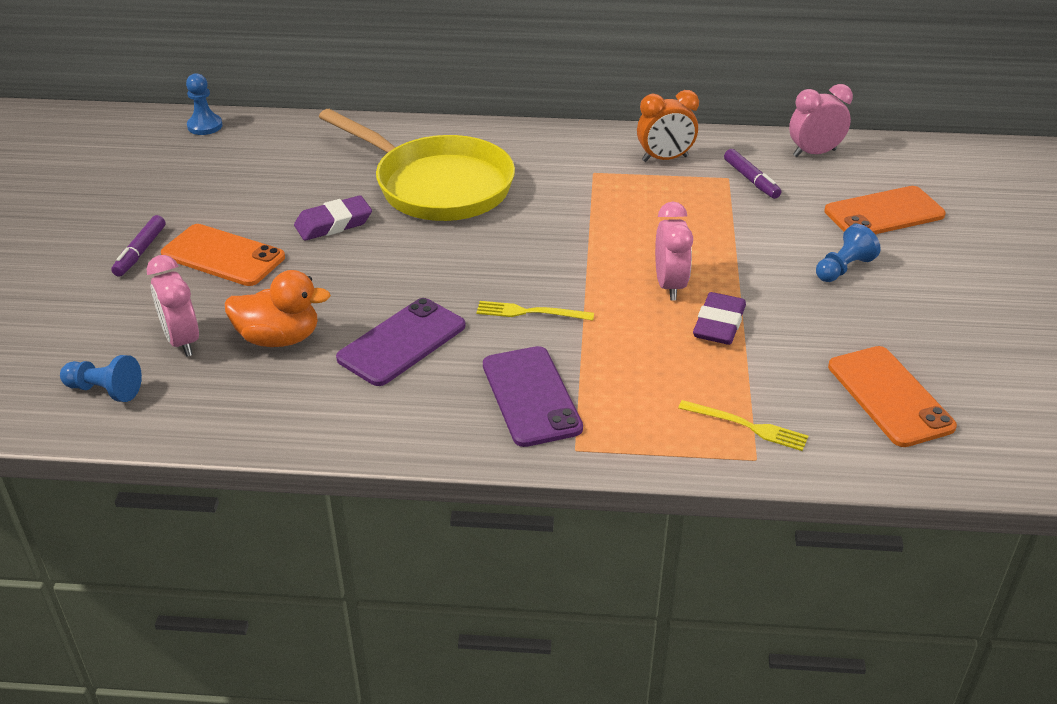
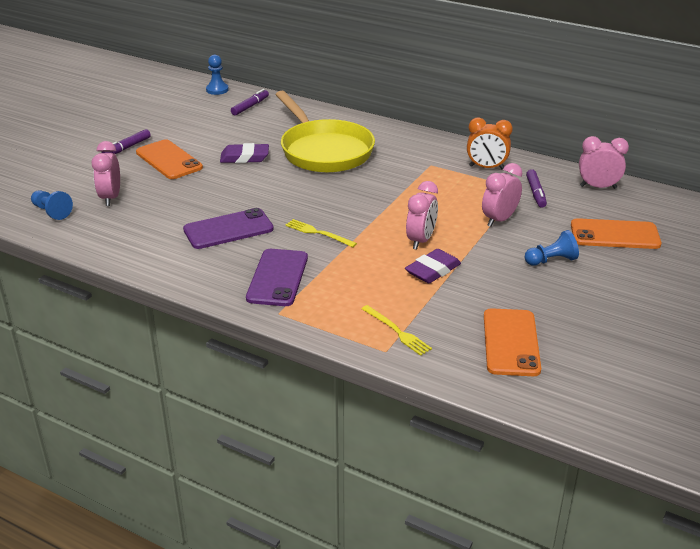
camera: 25 degrees right, 5 degrees down
(276, 142) = (250, 106): none -> purple marker
(279, 338) = (162, 210): orange duck -> none
(739, 229) = (499, 220): none -> pink clock

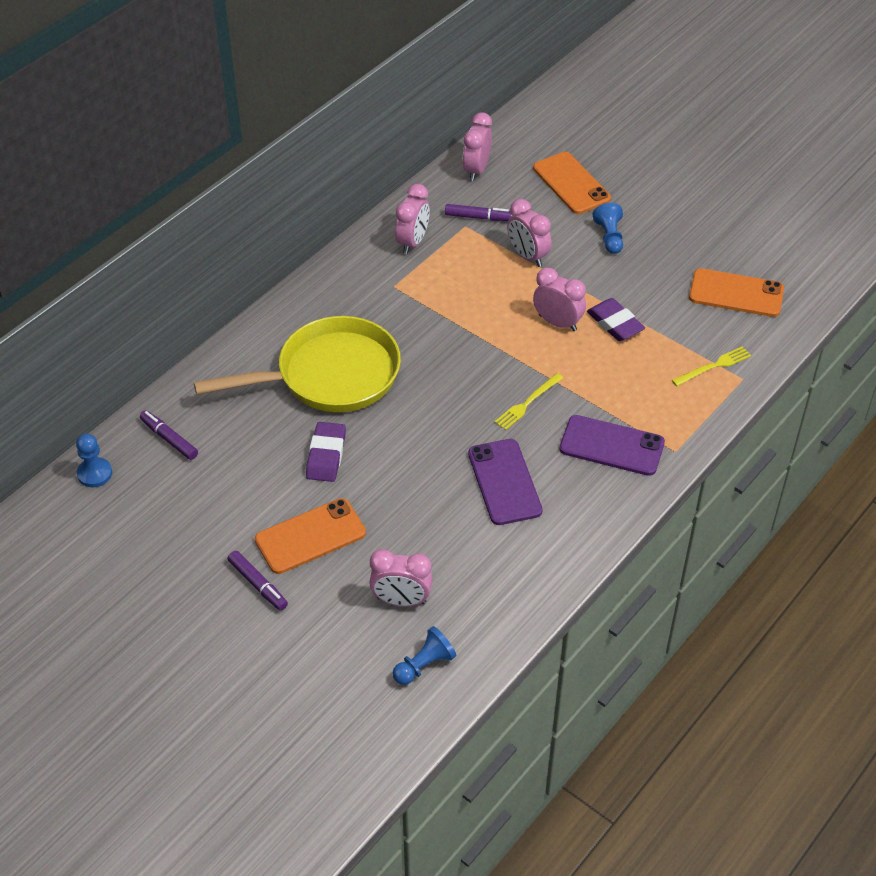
camera: 80 degrees left, 15 degrees up
(486, 167) = (412, 242): orange clock -> pink clock
(615, 235) = (571, 183): orange phone -> orange phone turned 45 degrees counterclockwise

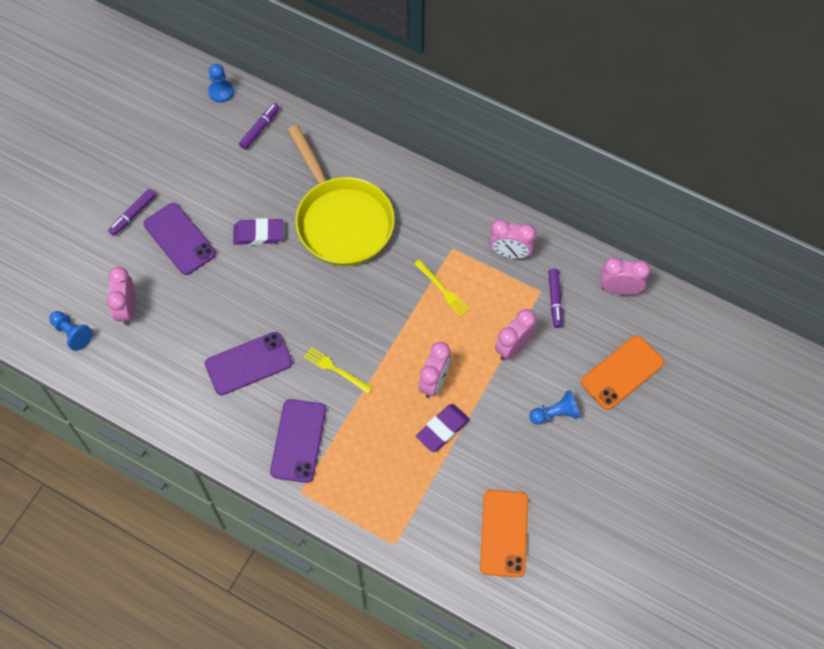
camera: 80 degrees right, 15 degrees up
(310, 536) = (179, 239): orange phone -> purple phone
(713, 366) = (405, 518): yellow fork -> yellow fork (443, 289)

